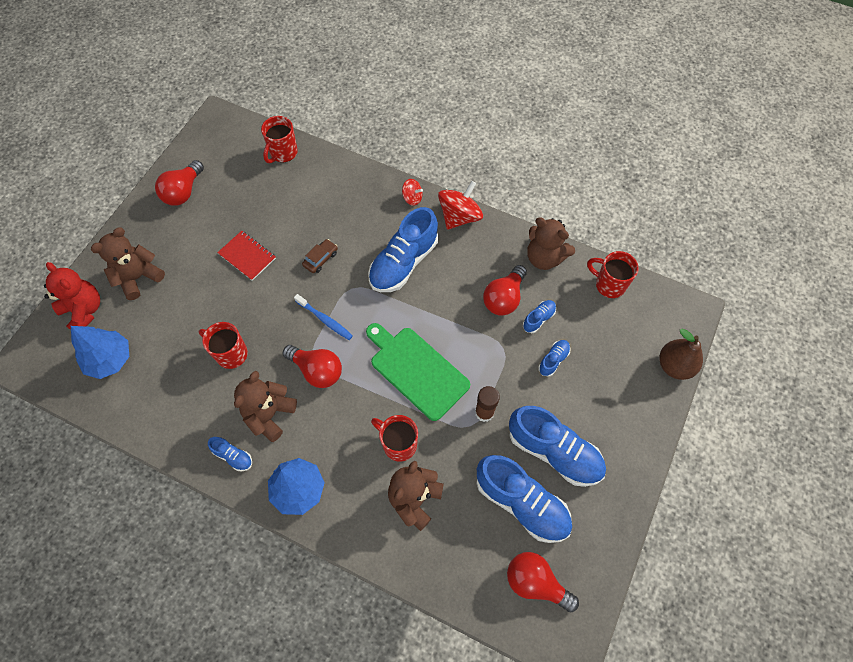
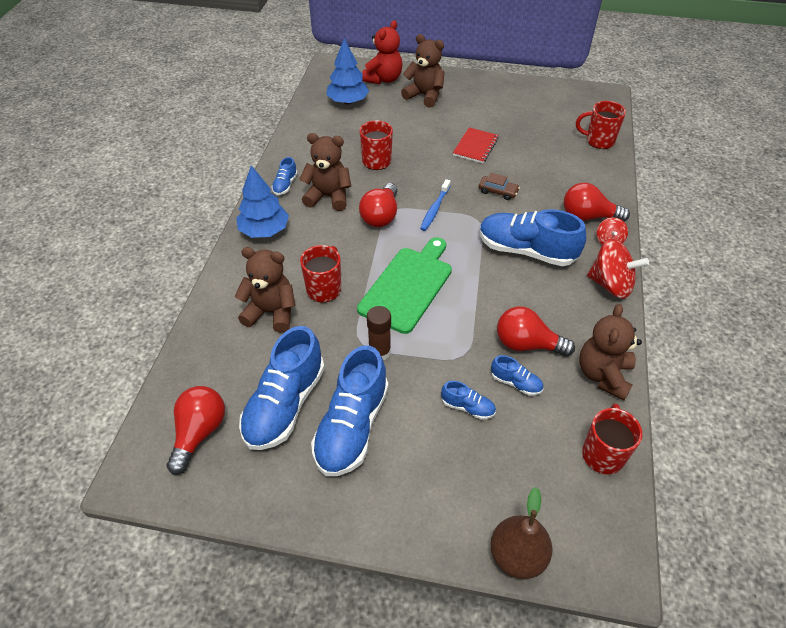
camera: 75 degrees right, 15 degrees down
(183, 192) = (518, 96): red light bulb -> red light bulb (588, 216)

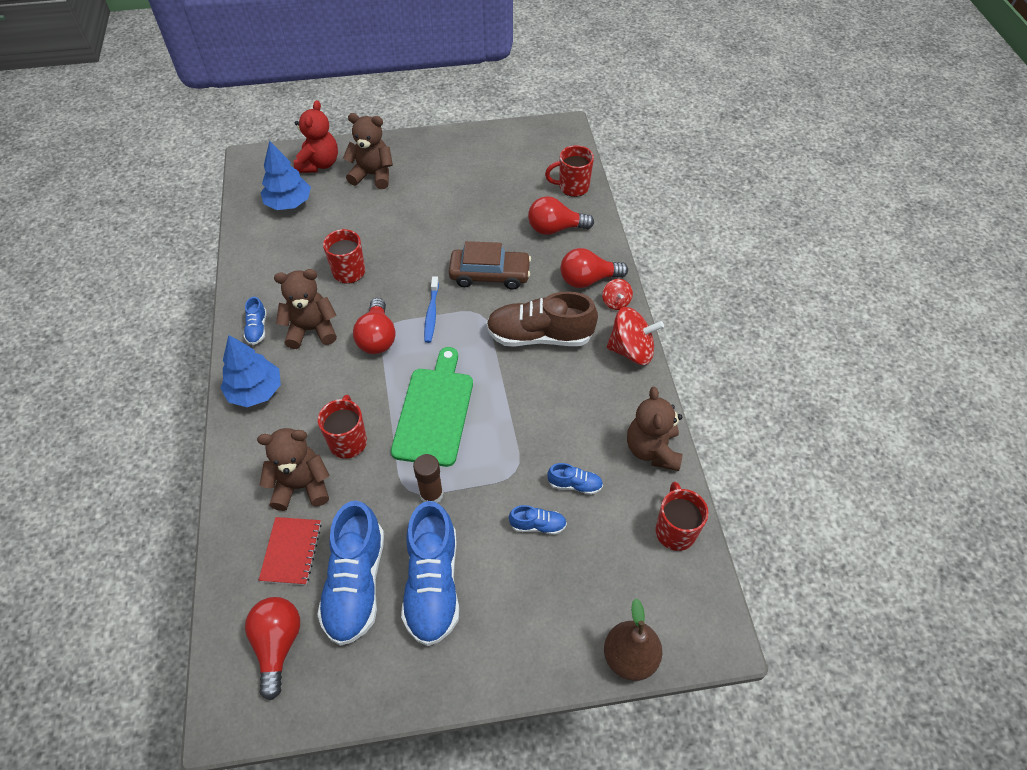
camera: 20 degrees left, 5 degrees up
(475, 146) = (449, 226): red notebook -> red notebook (291, 551)
(498, 191) = (490, 275): brown car -> brown car, size x1.90
(526, 251) = (539, 336): blue shoe -> brown shoe
(527, 344) = (572, 440): red light bulb -> red light bulb (555, 228)

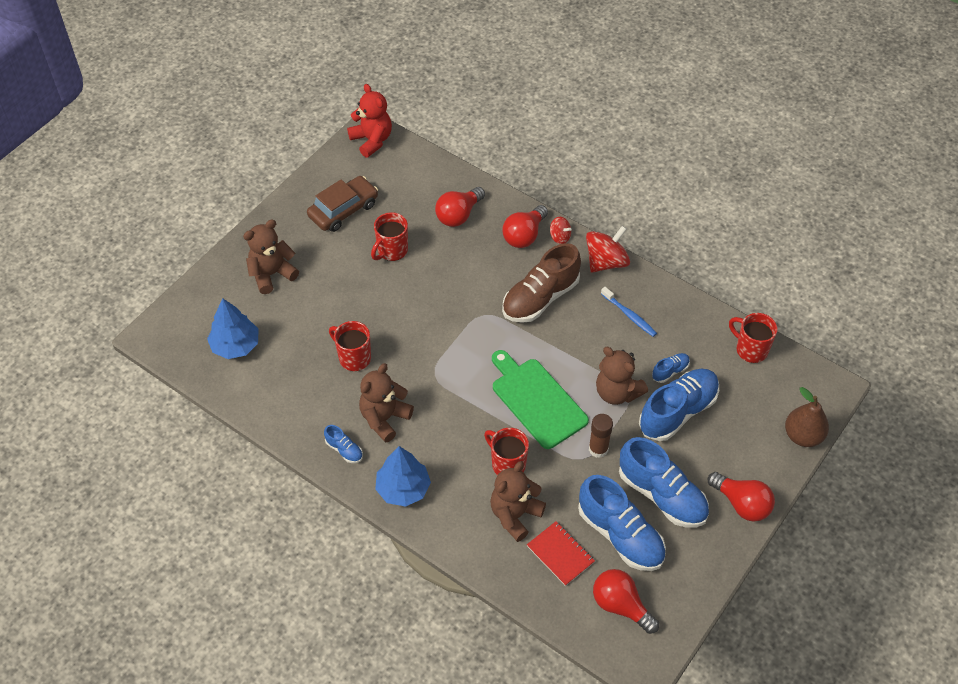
camera: 45 degrees left, 0 degrees up
(319, 164) = (215, 297): red teddy bear -> red teddy bear (372, 140)
(377, 337) = (437, 386): red light bulb -> red light bulb (741, 504)
(431, 314) = (452, 340): blue toothbrush -> blue toothbrush (629, 315)
(490, 275) = (456, 282): brown car -> brown car (343, 210)
(537, 525) = (678, 412): blue shoe -> blue shoe, size x2.20
(572, 187) = (432, 175): red mug -> red mug (391, 251)
(652, 450) = (688, 314): brown teddy bear -> brown teddy bear (617, 392)

